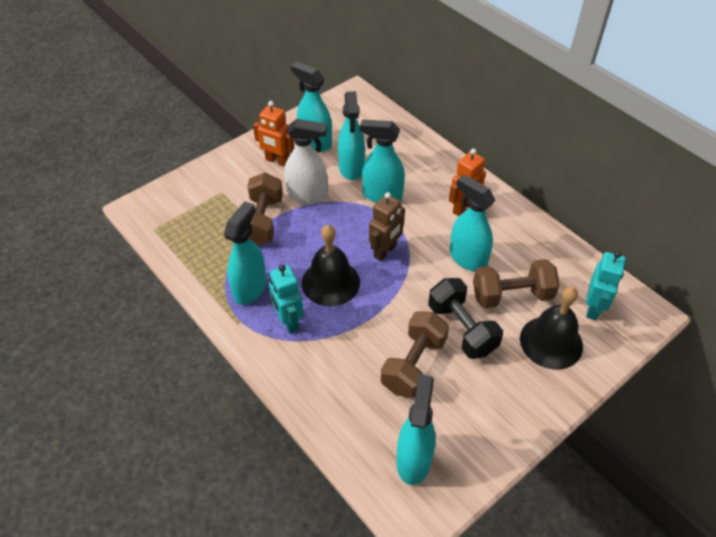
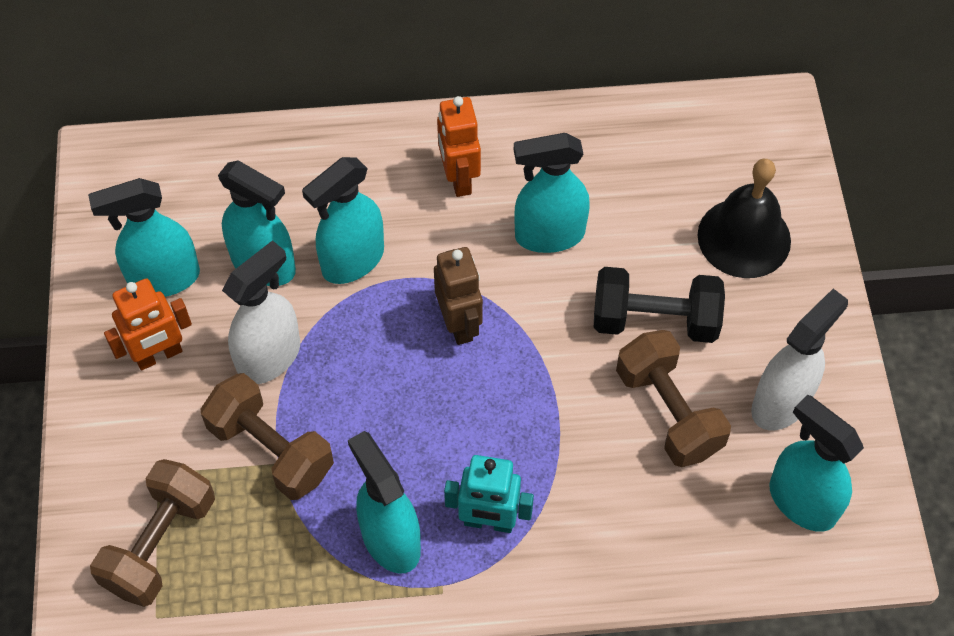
camera: 55 degrees left, 10 degrees up
(330, 282) = (460, 427): black bell -> none
(466, 416) = (781, 402): none -> white spray bottle
(512, 295) = (646, 228): brown dumbbell -> brown dumbbell (160, 544)
(593, 308) = (729, 157): turquoise robot -> none

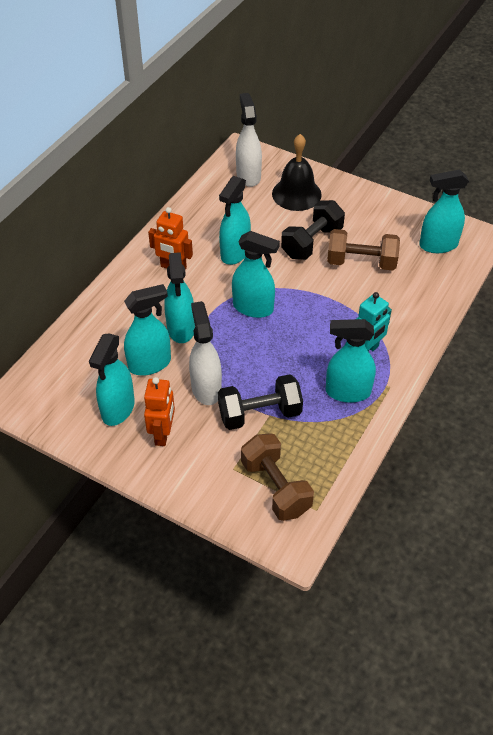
camera: 55 degrees left, 10 degrees down
(271, 449) = (259, 414): brown dumbbell -> black dumbbell
(459, 324) = (253, 308): brown robot -> turquoise spray bottle
(781, 402) = (386, 226): white spray bottle -> white spray bottle (248, 176)

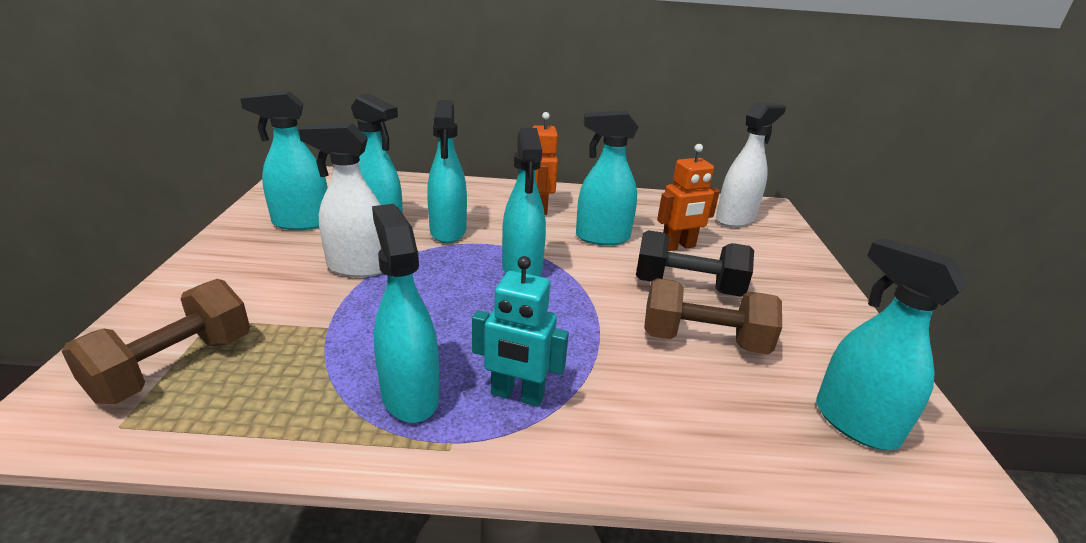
camera: 60 degrees right, 20 degrees down
(163, 434) = (268, 256): orange robot -> orange robot (678, 247)
(181, 329) = (448, 231): turquoise spray bottle -> turquoise spray bottle turned 60 degrees counterclockwise
(206, 388) = (358, 267): white spray bottle -> white spray bottle turned 135 degrees counterclockwise
(259, 414) = (326, 318): black dumbbell -> none
(296, 194) = (756, 256): black bell -> none
(361, 262) = (703, 340): brown dumbbell -> brown dumbbell turned 60 degrees counterclockwise

